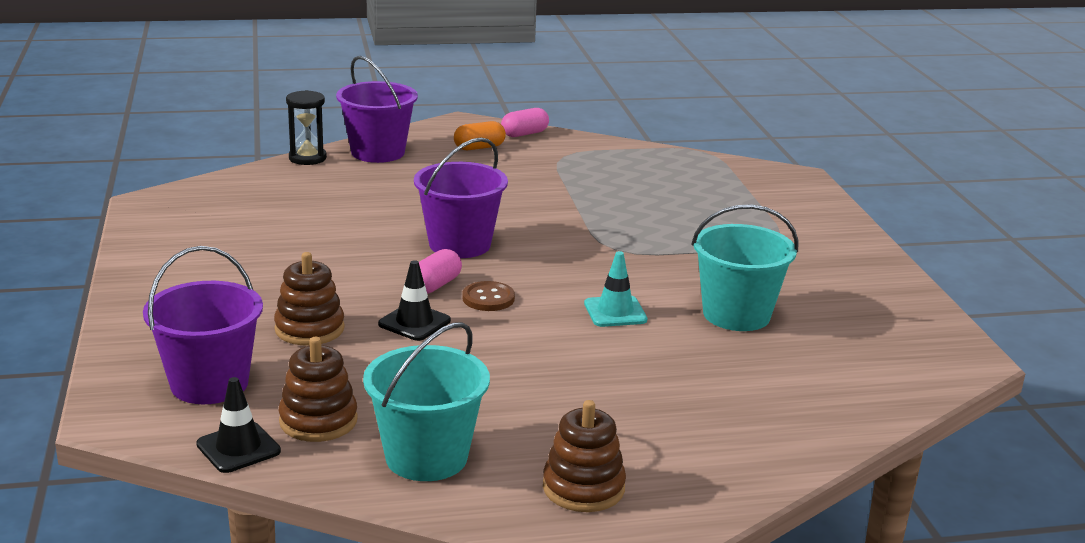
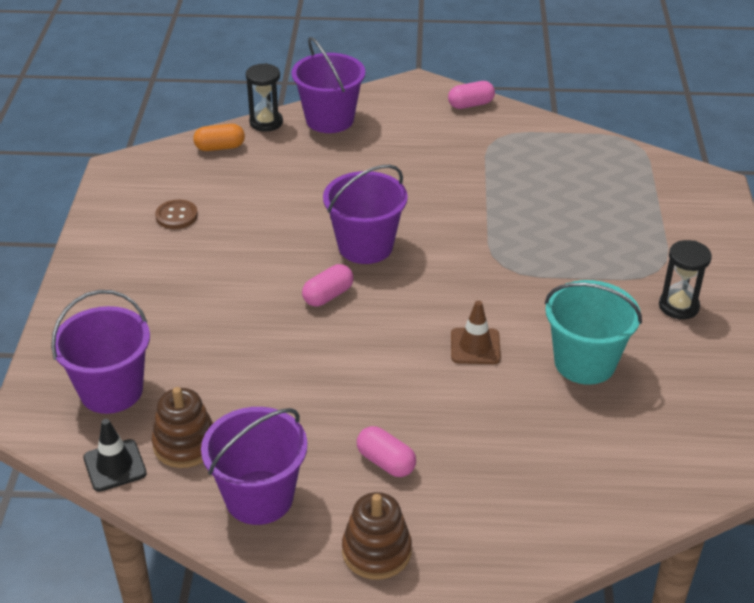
camera: 15 degrees right, 15 degrees up
(309, 329) = (208, 336): brown stacking toy -> none
(414, 322) = (297, 339): black traffic cone -> none
(426, 457) = (259, 497): turquoise bucket -> purple bucket
(479, 147) = (423, 120): orange capsule -> orange capsule (220, 147)
(488, 298) = (369, 317): brown button -> brown button (176, 216)
(560, 412) = (386, 462): none -> pink capsule
(615, 312) = (475, 346): turquoise traffic cone -> brown traffic cone
(809, 265) = (678, 306): none -> black hourglass

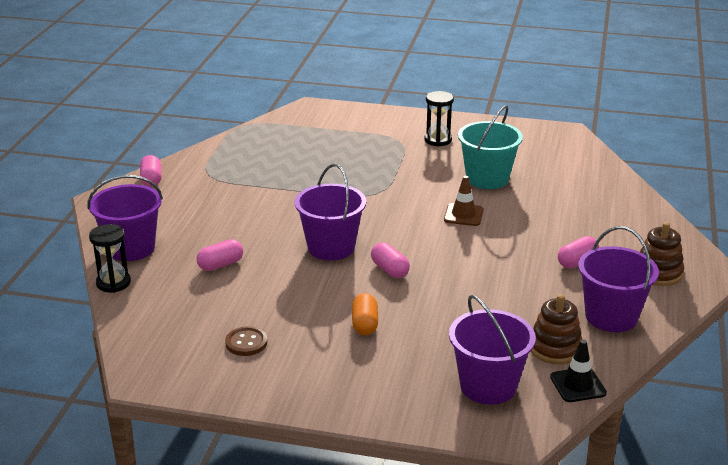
camera: 80 degrees left, 10 degrees down
(220, 147) = (141, 312): orange capsule -> orange capsule (364, 324)
(312, 178) = (220, 265): none -> pink capsule

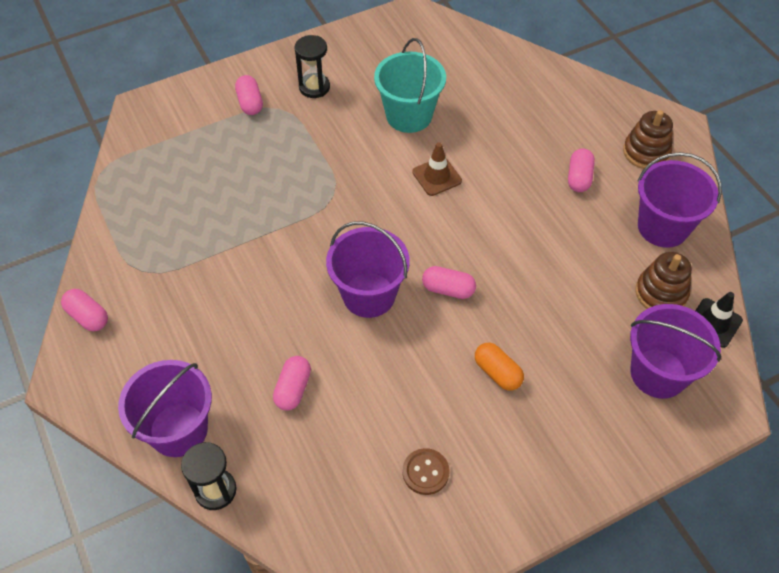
camera: 40 degrees left, 25 degrees up
(383, 131) = (250, 103): none -> pink capsule

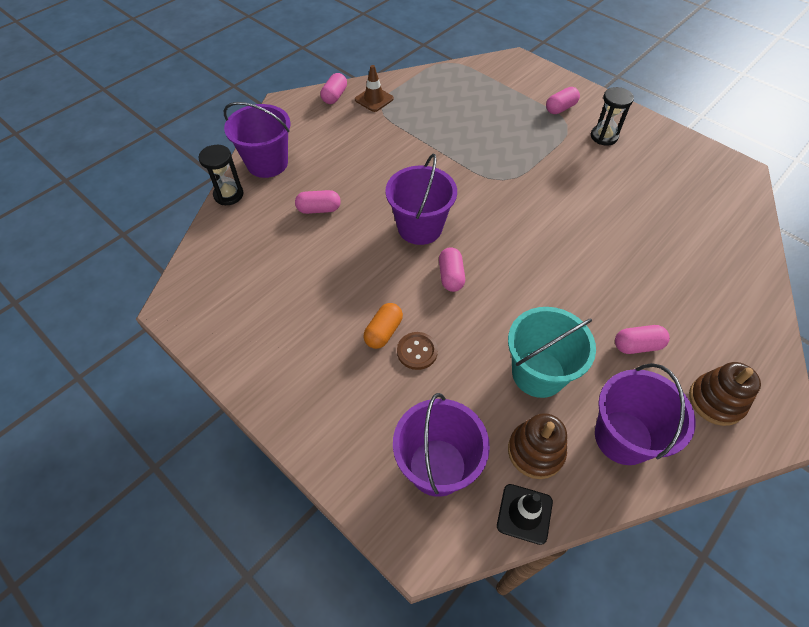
camera: 70 degrees right, 0 degrees up
(409, 115) = (619, 201): turquoise bucket -> turquoise bucket (538, 373)
(425, 472) = (275, 306): brown button -> brown button (417, 351)
(437, 176) = (565, 237): brown traffic cone -> brown traffic cone (374, 99)

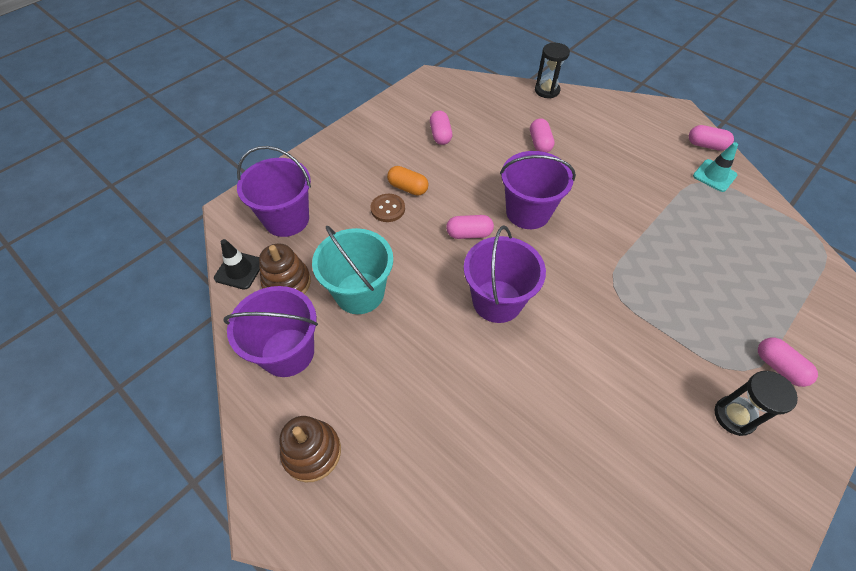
camera: 90 degrees right, 0 degrees up
(267, 163) = (591, 108): purple bucket -> purple bucket (497, 301)
(374, 99) = (714, 176): brown traffic cone -> turquoise traffic cone
(637, 345) = (384, 386): pink capsule -> pink capsule (440, 135)

